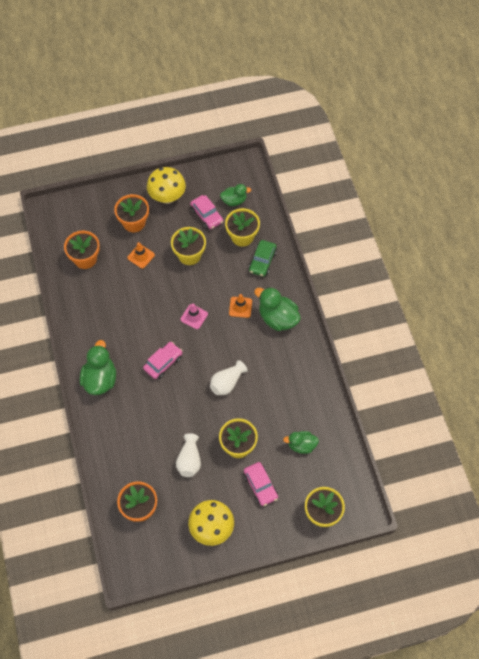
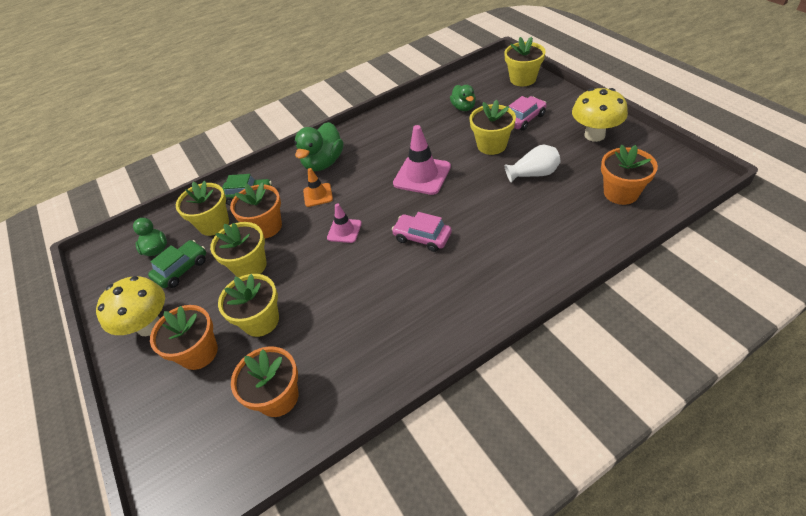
camera: 100 degrees left, 15 degrees down
(100, 379) = (479, 294): green duck -> none
(141, 256) = (261, 321): orange traffic cone -> yellow flower pot
(207, 215) = (182, 269): pink car -> green car
(222, 269) = (266, 227): none -> orange flower pot
(227, 383) = (422, 175): white vase -> pink traffic cone

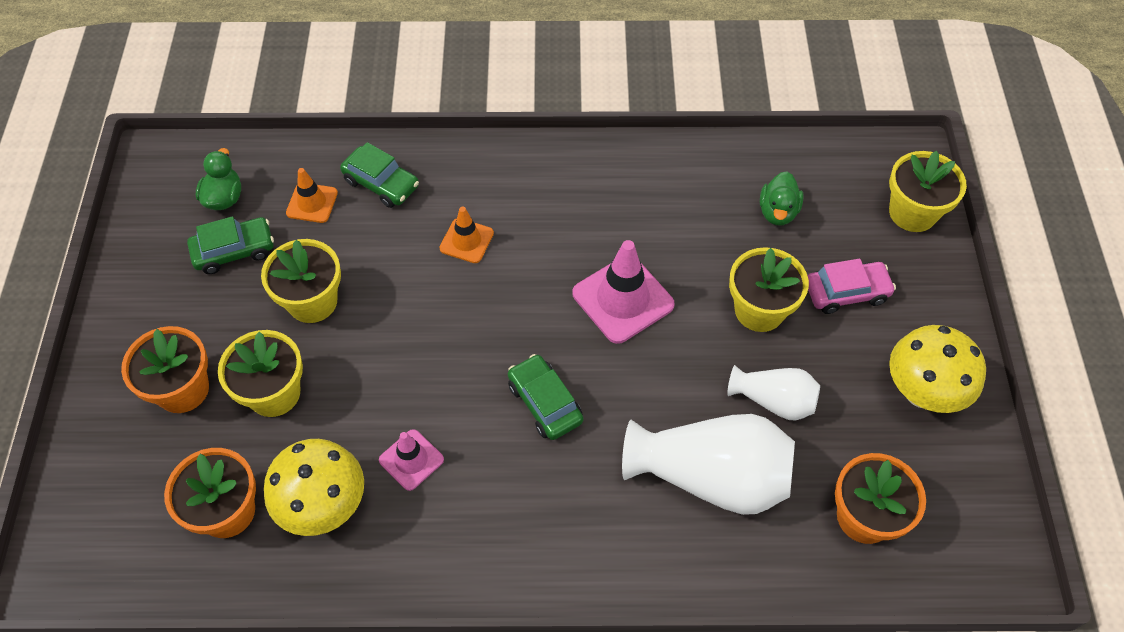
camera: 25 degrees right, 10 degrees up
(149, 326) = (153, 312): yellow mushroom -> yellow mushroom (324, 506)
(214, 224) = (312, 203): yellow flower pot -> orange traffic cone
(266, 227) = (370, 251): orange flower pot -> none
(323, 163) = (512, 188): green duck -> none
(344, 231) = (458, 324): pink traffic cone -> pink traffic cone (411, 460)
(422, 237) = (545, 403): pink car -> green car
(535, 219) = (711, 476): none -> white vase

